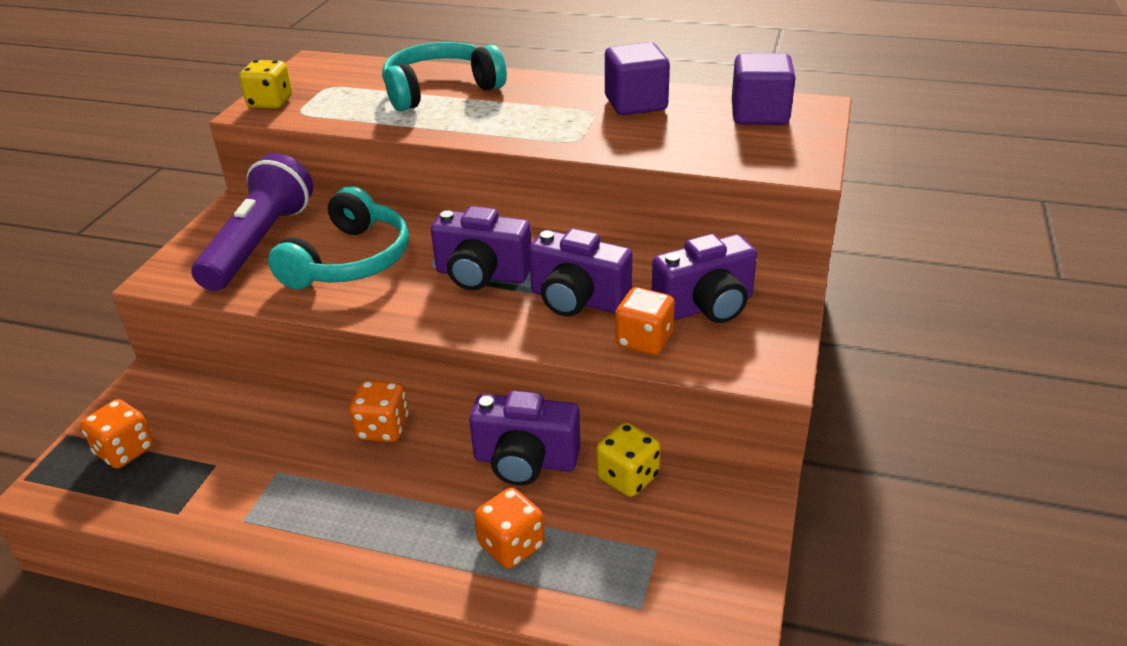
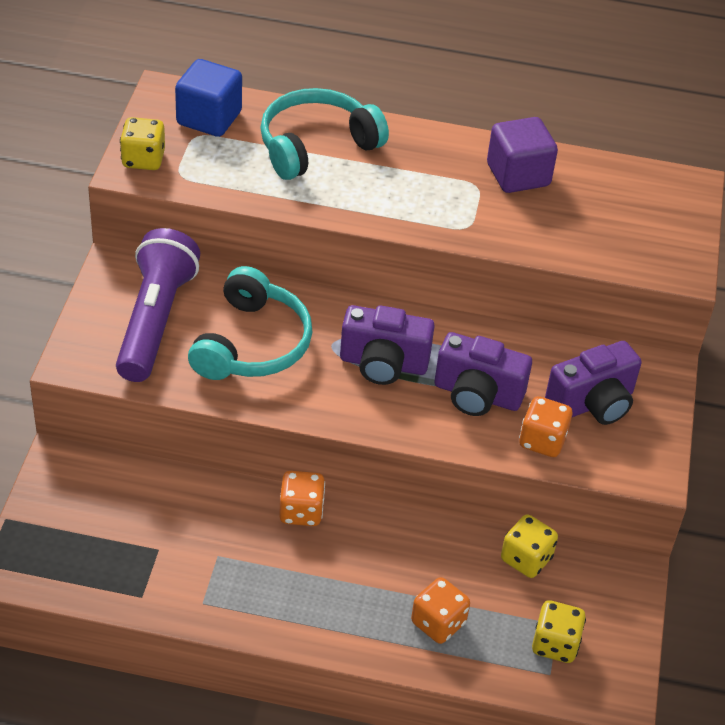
camera: 10 degrees left, 10 degrees up
(125, 451) = (69, 536): orange dice -> none
(345, 76) = (209, 118): none -> blue cube
(525, 461) = (435, 544): purple camera -> none
(651, 572) = (555, 644): none -> yellow dice
(759, 114) = (639, 196): purple cube -> none

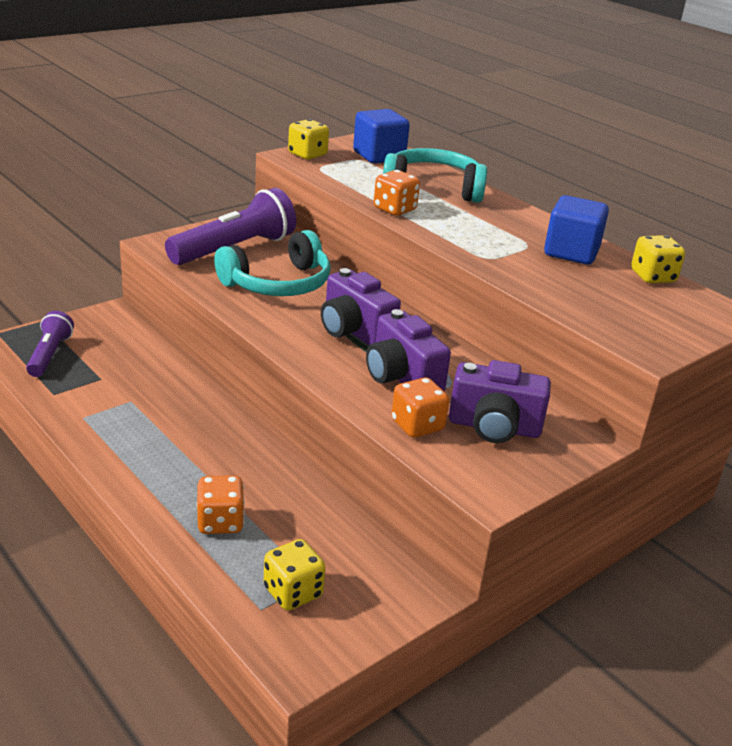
camera: 40 degrees right, 15 degrees down
(75, 555) = (50, 355): none -> purple flashlight
(301, 511) = (219, 409): orange dice -> orange dice (394, 209)
(518, 175) = (571, 252): purple cube -> blue cube
(526, 559) = (346, 526): yellow dice -> yellow dice (653, 277)

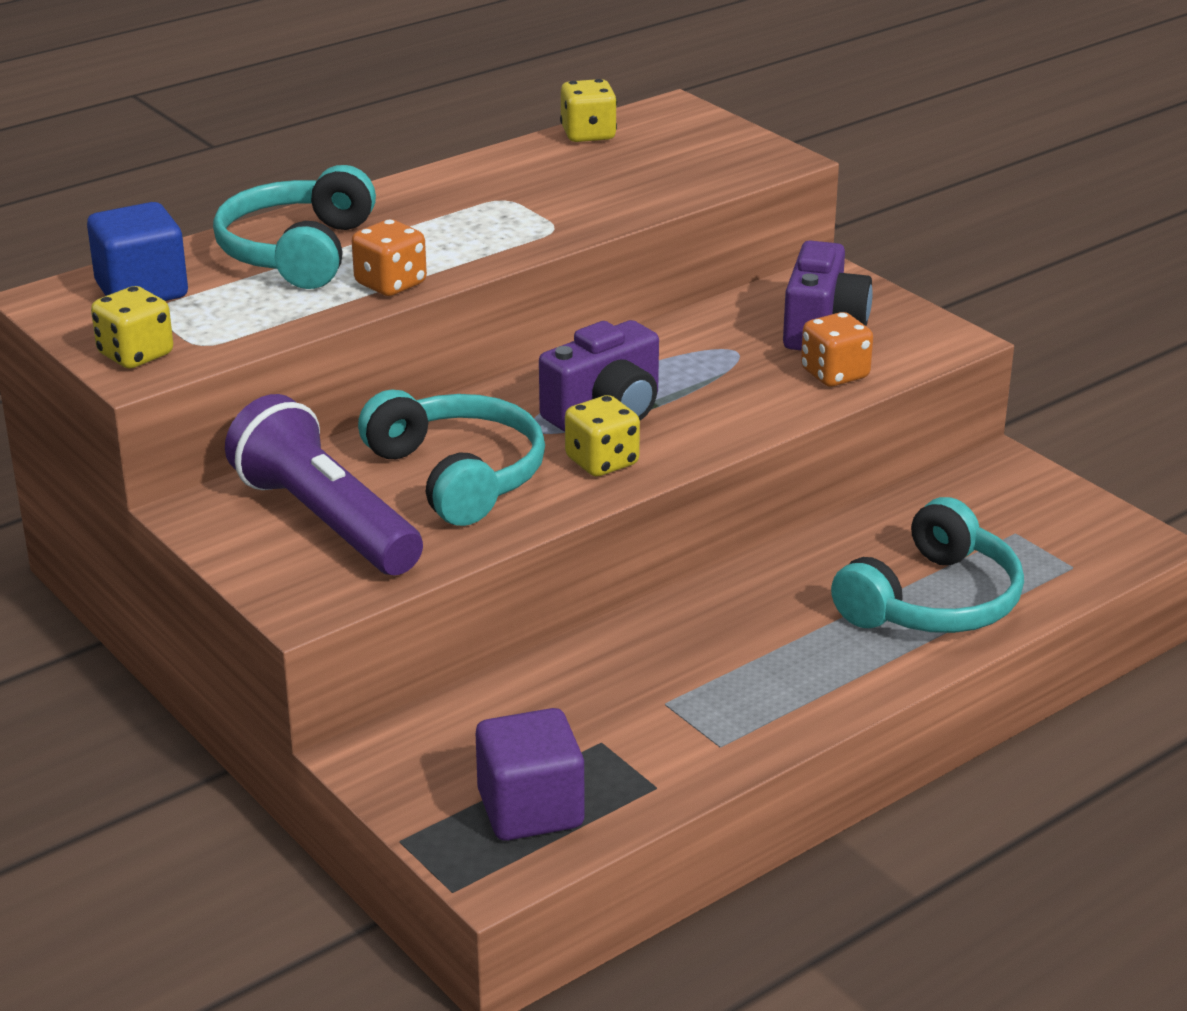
camera: 85 degrees left, 0 degrees up
(50, 355) = (530, 809): purple flashlight -> purple cube
(220, 522) = (933, 601): orange dice -> turquoise headphones
(293, 592) = (1039, 545): yellow dice -> yellow dice (602, 462)
(402, 378) = (725, 380): purple camera -> none
(571, 252) = (525, 174): blue cube -> none

